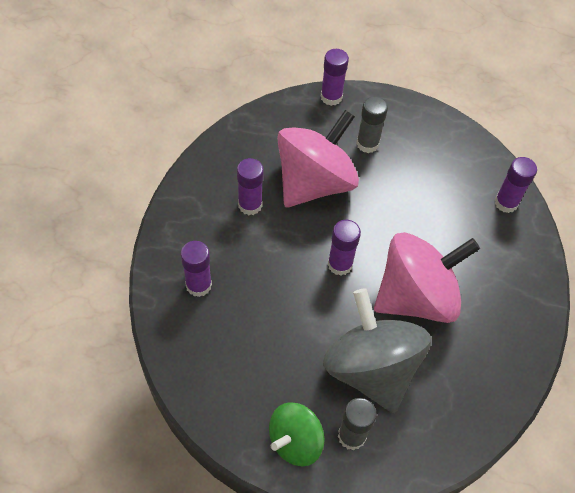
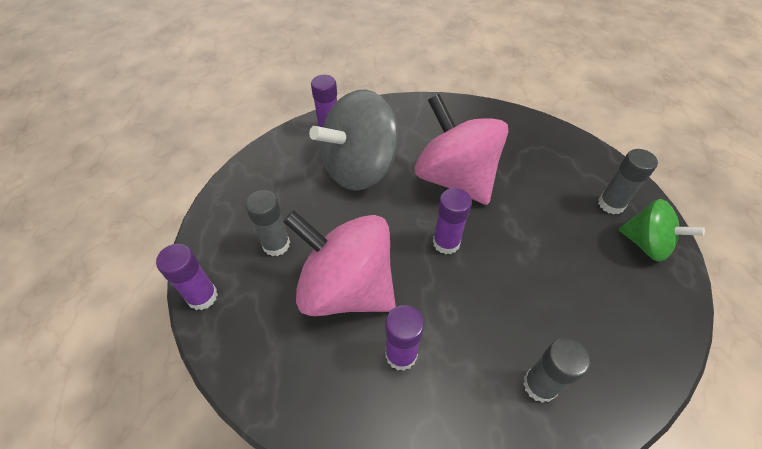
camera: 100 degrees left, 5 degrees down
(198, 285) = (540, 385): purple glue stick -> grey glue stick
(371, 369) = (543, 200): grey spinning top -> grey spinning top (360, 168)

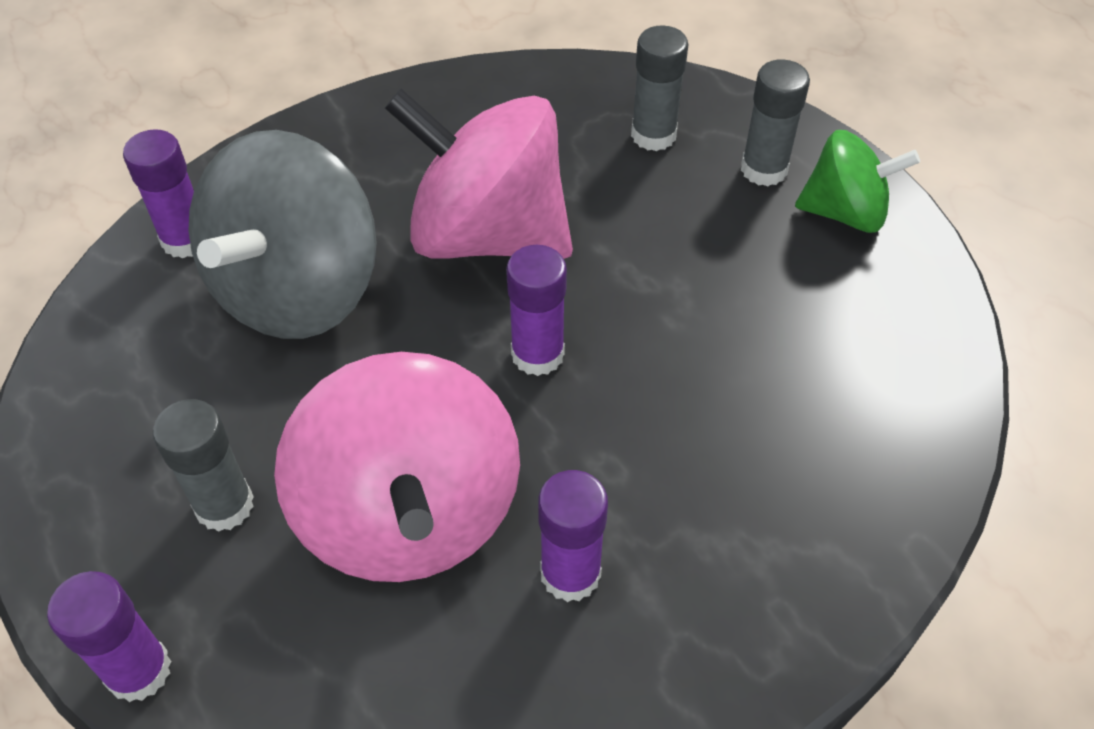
camera: 30 degrees left, 0 degrees up
(346, 288) = (409, 515): pink spinning top -> pink spinning top turned 105 degrees counterclockwise
(540, 385) = (804, 505): grey glue stick -> grey glue stick (653, 135)

